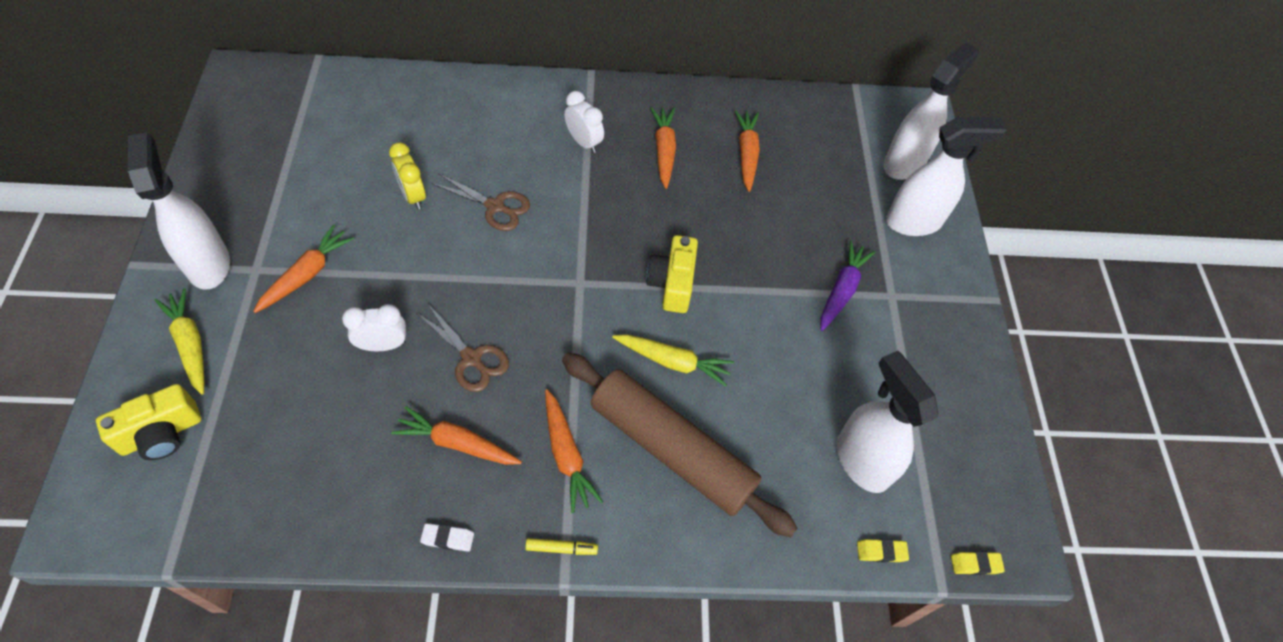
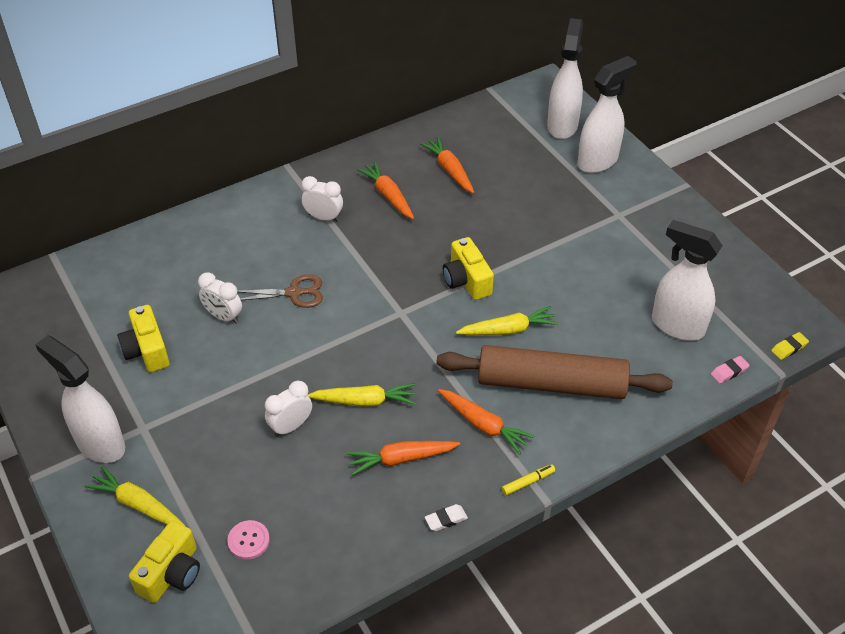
camera: 25 degrees left, 10 degrees down
(252, 442) = (248, 540): none -> pink button
(307, 274) = (188, 411): orange carrot -> none
(320, 193) = (147, 350): none -> yellow camera
(413, 196) = (223, 316): yellow clock -> white clock
(471, 358) = (364, 401): brown scissors -> yellow carrot
(842, 290) = (584, 228): purple carrot -> none
(881, 552) = (729, 371): yellow eraser -> pink eraser

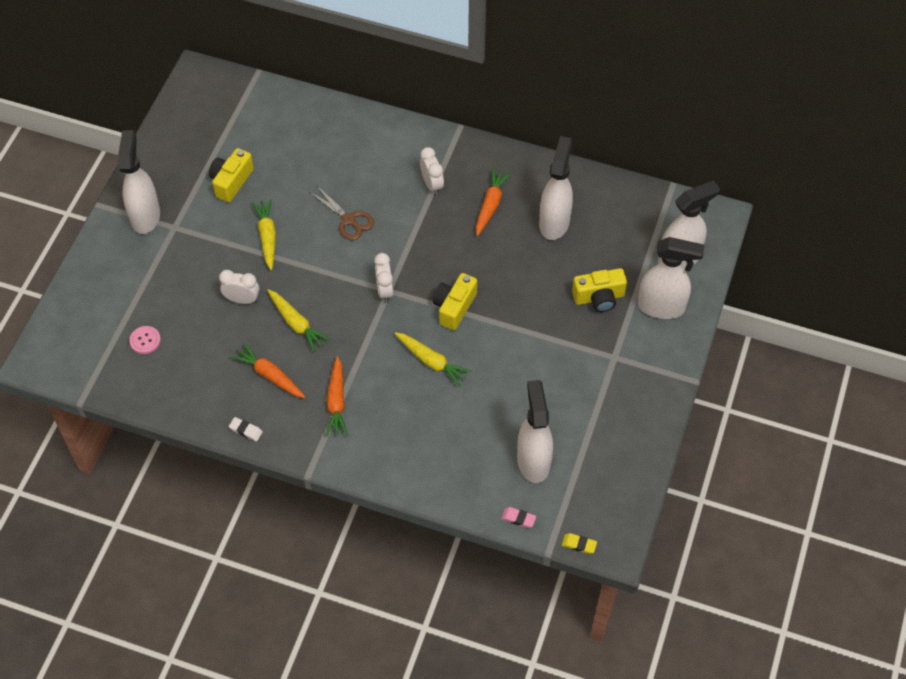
camera: 50 degrees right, 10 degrees up
(138, 504) = (122, 268): yellow carrot -> yellow carrot (267, 237)
(172, 573) = (93, 320): yellow camera -> yellow camera (599, 297)
(223, 316) = (294, 198): white clock -> white clock (384, 290)
(449, 170) = (554, 222): orange carrot -> white spray bottle
(528, 482) = (313, 456): yellow marker -> none
(551, 384) = (406, 417): brown rolling pin -> none

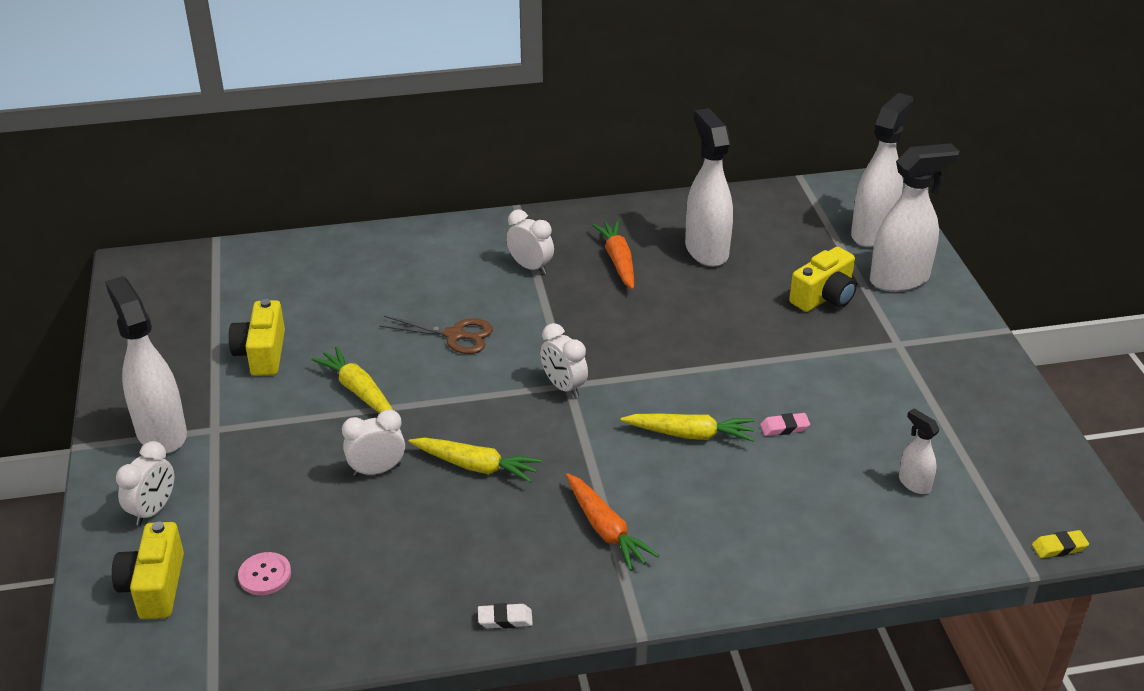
camera: 30 degrees left, 20 degrees down
(113, 269) = (153, 510): none -> white clock
(270, 375) = (486, 539): orange carrot -> none
(454, 307) = (666, 370): yellow camera -> yellow camera (154, 586)
(518, 518) = (960, 553): pink eraser -> pink eraser (784, 427)
(533, 460) = (914, 483): white spray bottle -> white spray bottle, size x0.49

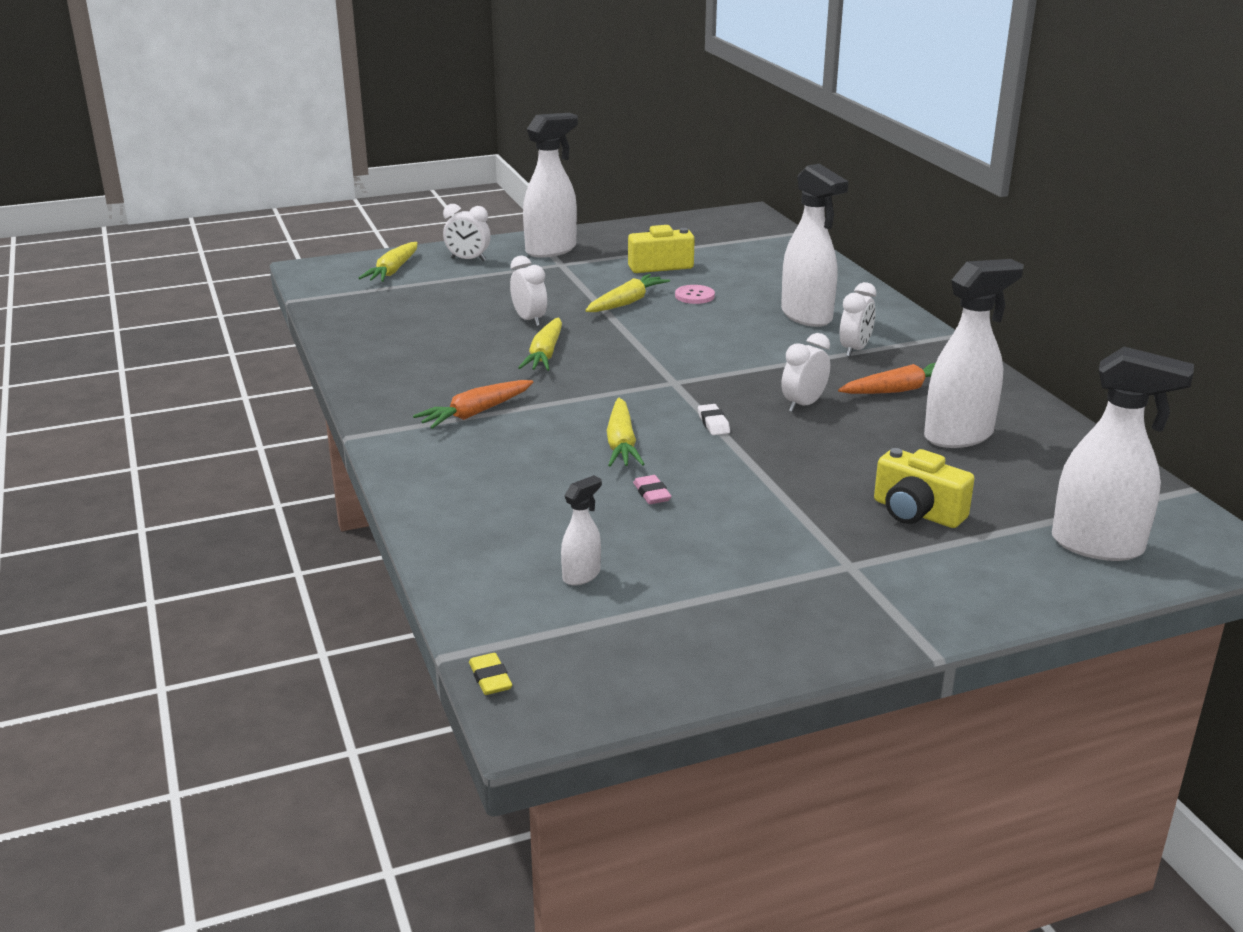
camera: 80 degrees right, 10 degrees down
(154, 586) = (393, 271): yellow camera -> yellow carrot
(265, 575) = (406, 299): pink button -> pink button (694, 296)
(455, 335) = (723, 329): brown scissors -> none
(505, 619) = (364, 382): white eraser -> white eraser (713, 423)
(563, 387) = (670, 380): white clock -> white clock (803, 405)
(900, 279) = (997, 567): white spray bottle -> white spray bottle (807, 316)

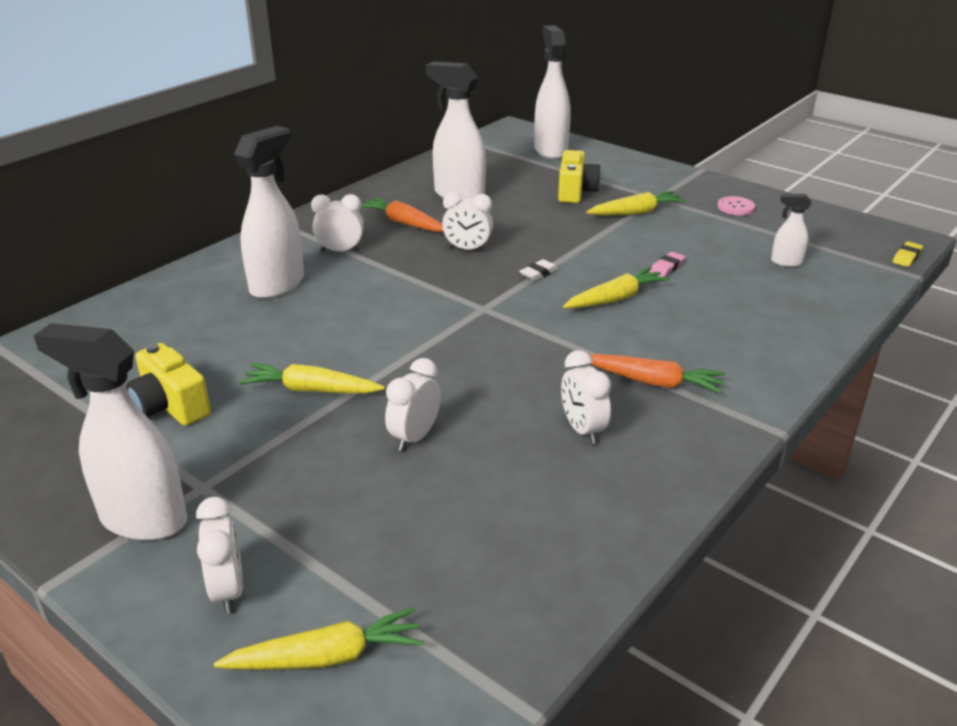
camera: 120 degrees left, 5 degrees up
(460, 370) = (582, 430): none -> white clock
(545, 354) = (494, 392): yellow carrot -> yellow carrot (636, 212)
(694, 296) = (261, 355): pink button -> pink button (735, 207)

